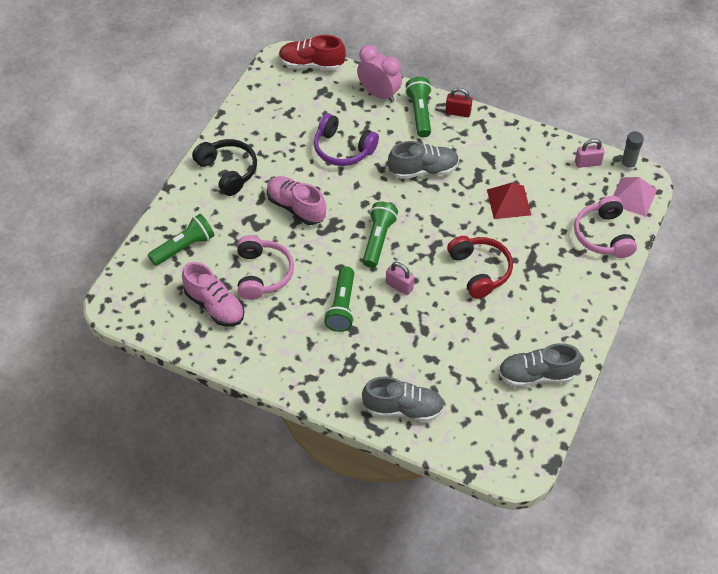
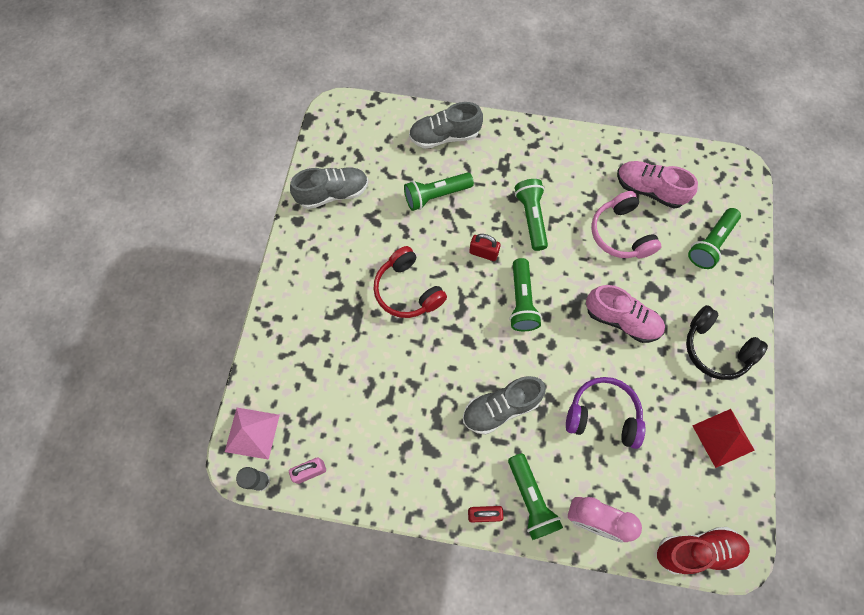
camera: 165 degrees right, 15 degrees up
(399, 286) = (483, 253): pink padlock -> red padlock
(430, 349) = (436, 195): none -> green flashlight
(508, 202) = (394, 387): red pyramid -> red pyramid (723, 437)
(603, 235) = (283, 368): pink headphones -> none

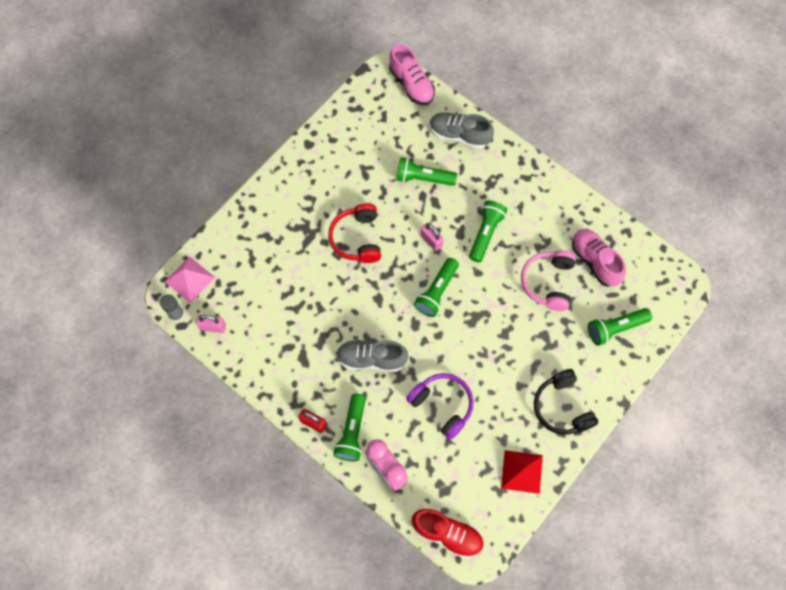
camera: 30 degrees right, 0 degrees up
(333, 193) = (346, 137): grey shoe -> none
(483, 253) = (431, 241): red padlock -> pink padlock
(621, 320) = (503, 346): pink shoe -> pink shoe (411, 84)

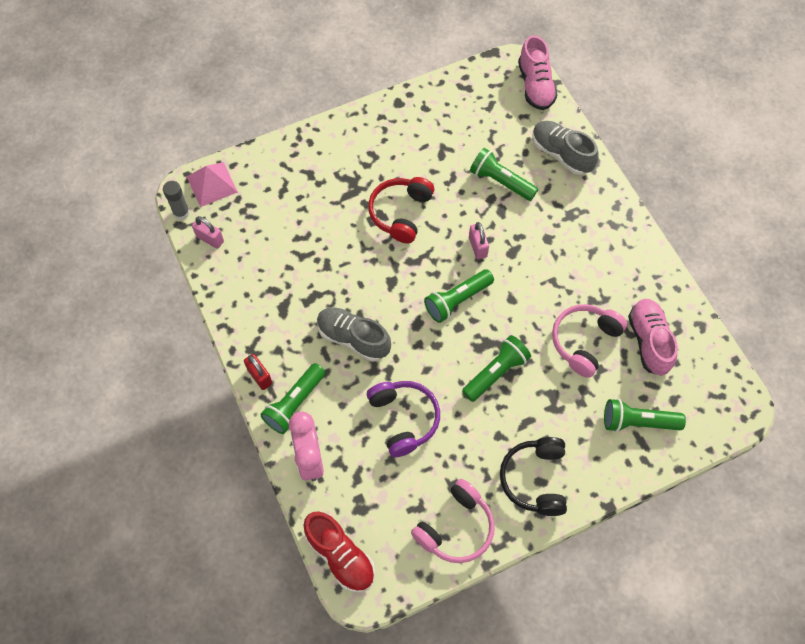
camera: 25 degrees right, 5 degrees down
(485, 233) = (540, 263): green flashlight -> green flashlight (496, 372)
(522, 471) = (455, 528): red pyramid -> pink headphones

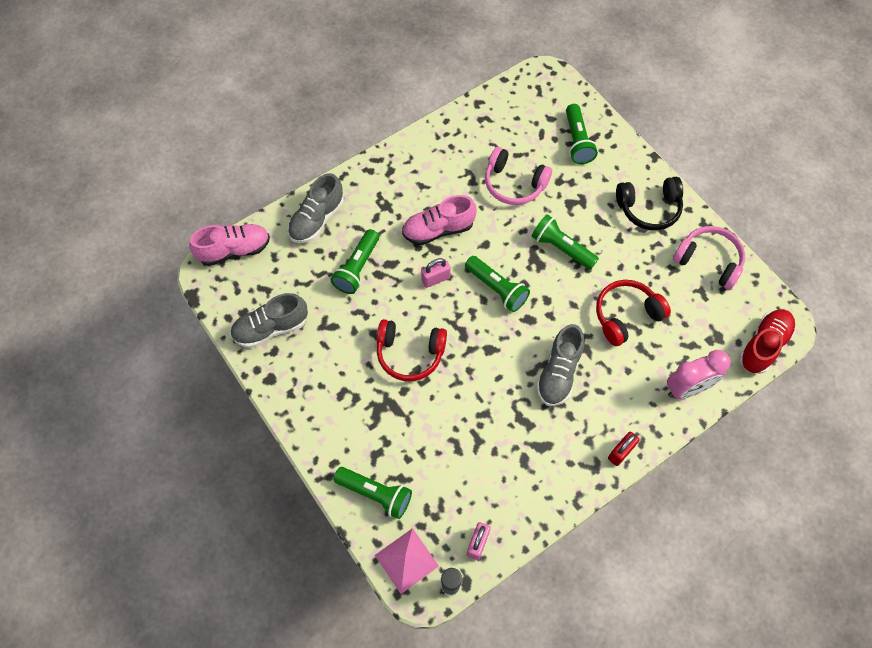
camera: 100 degrees left, 0 degrees up
(294, 404) = (639, 413): green flashlight -> green flashlight (376, 494)
(404, 419) = (626, 316): purple headphones -> red headphones
(448, 107) = (271, 328): none -> grey shoe
(649, 341) = (502, 138): pink shoe -> pink shoe (438, 230)

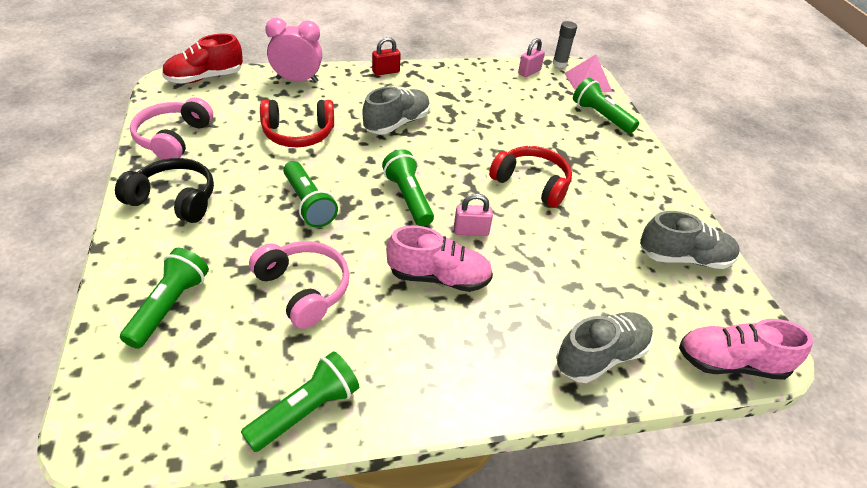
camera: 160 degrees left, 20 degrees down
(357, 268) = (562, 277): green flashlight -> green flashlight (306, 410)
(708, 261) = (173, 138): pink headphones -> pink headphones turned 45 degrees clockwise

